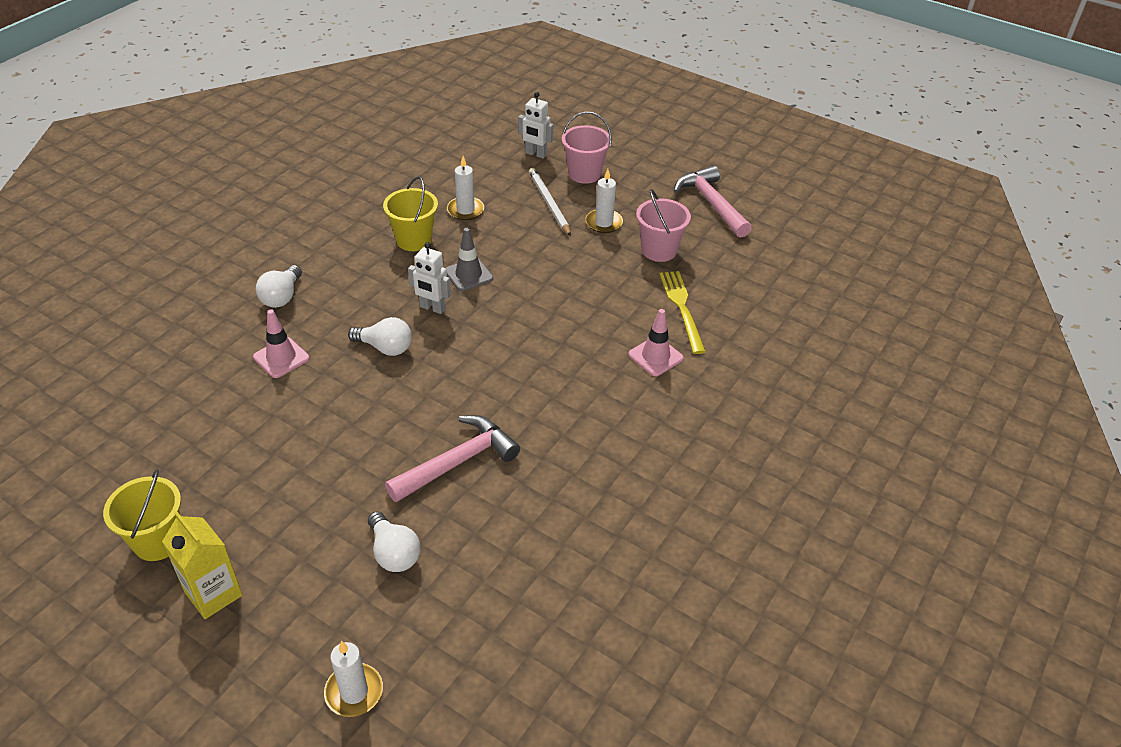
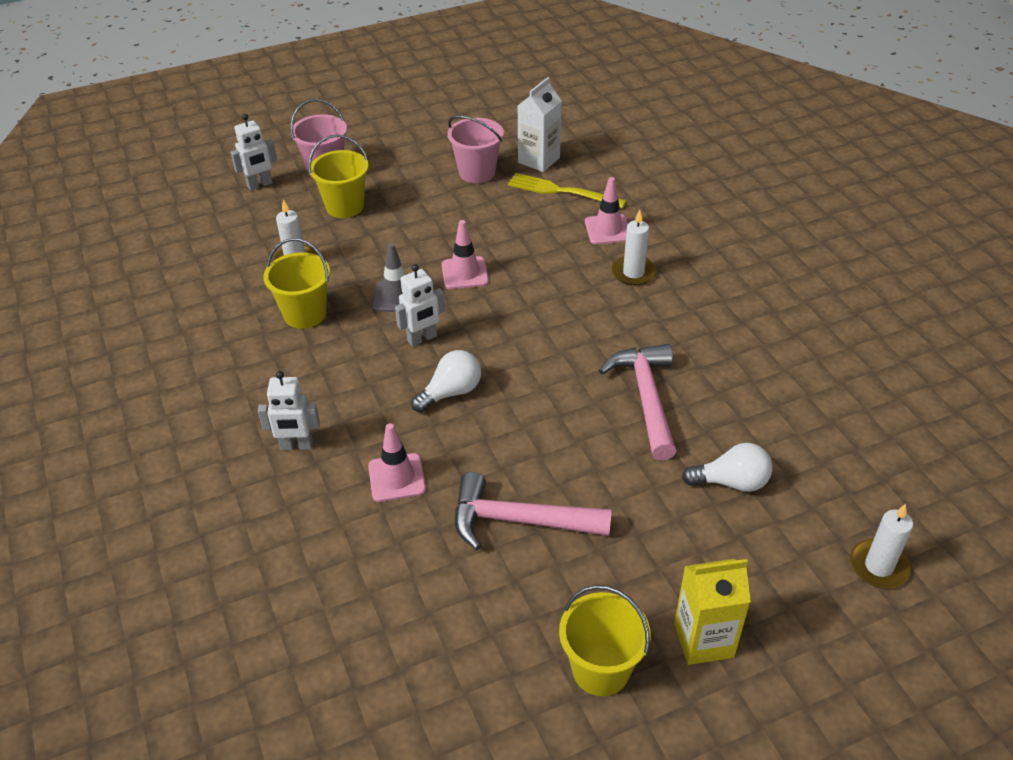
camera: 55 degrees left, 0 degrees up
(282, 297) = (296, 446): white light bulb -> white robot
(525, 298) = (465, 273): none -> pink traffic cone
(549, 203) = (345, 206): white pencil -> yellow bucket
(604, 223) = (408, 186): white candle -> white candle (633, 273)
(711, 203) = (444, 120): pink hammer -> pink hammer (519, 521)
(712, 277) = (539, 160): none -> white carton

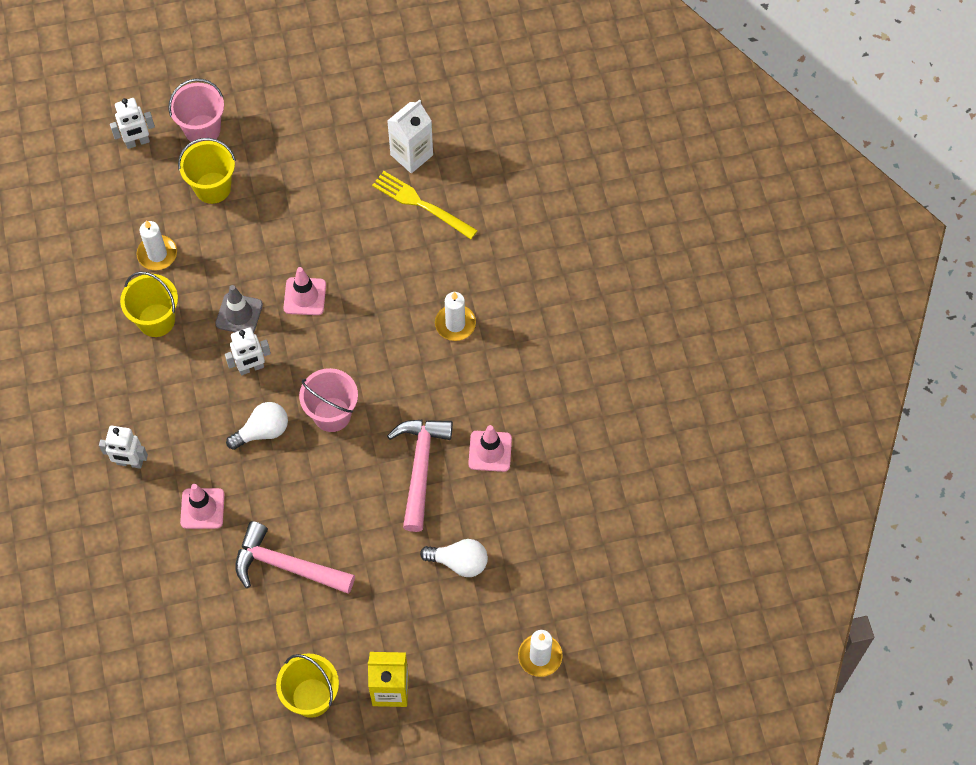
camera: 10 degrees right, 20 degrees up
(477, 172) = (347, 162): pink bucket -> pink bucket (332, 414)
(608, 230) = (449, 265): pink traffic cone -> pink traffic cone (490, 451)

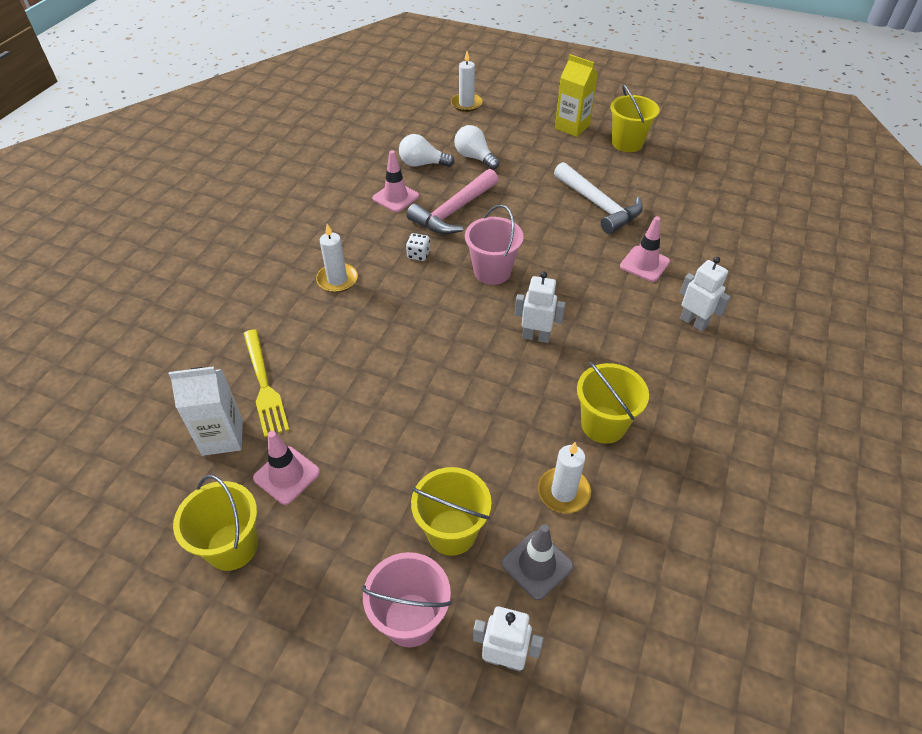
camera: 145 degrees left, 15 degrees down
(239, 314) = (515, 385): grey traffic cone -> grey traffic cone (537, 565)
(262, 431) = (559, 288): white light bulb -> white light bulb (422, 164)
(286, 566) = (598, 205): pink hammer -> white hammer
(305, 296) = (442, 367): pink traffic cone -> pink traffic cone (287, 475)
(338, 103) = (232, 546): none -> yellow bucket
(410, 393) = (418, 255): none -> white dice

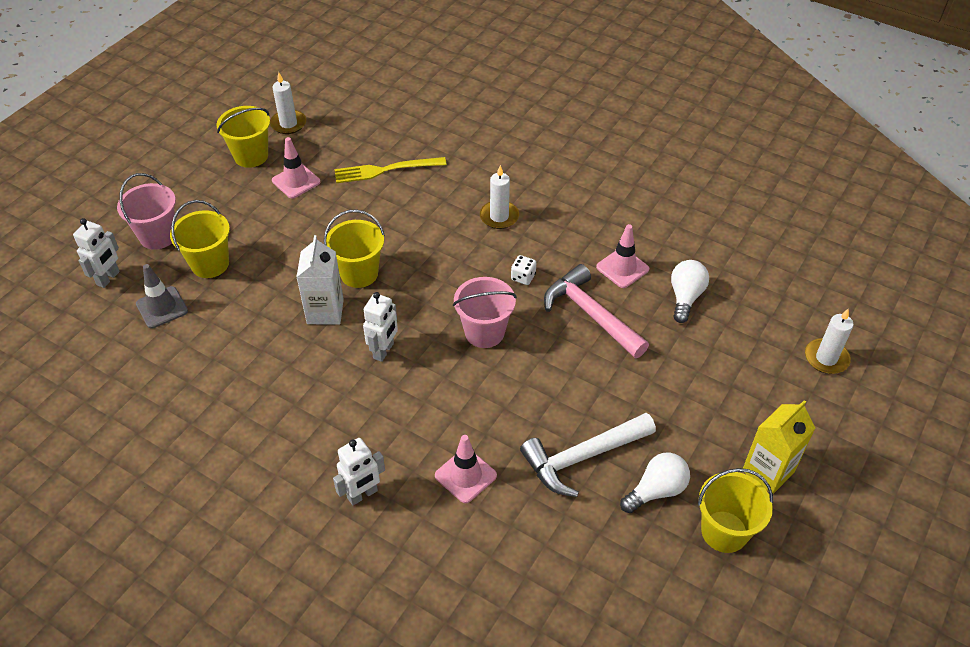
camera: 100 degrees right, 0 degrees up
(222, 437) = (343, 149): white carton -> white carton (325, 311)
(474, 157) = (696, 348): white light bulb -> white light bulb (656, 490)
(563, 492) = (212, 336): white candle -> white candle (288, 124)
(603, 425) = (264, 379): yellow bucket -> yellow bucket (359, 273)

